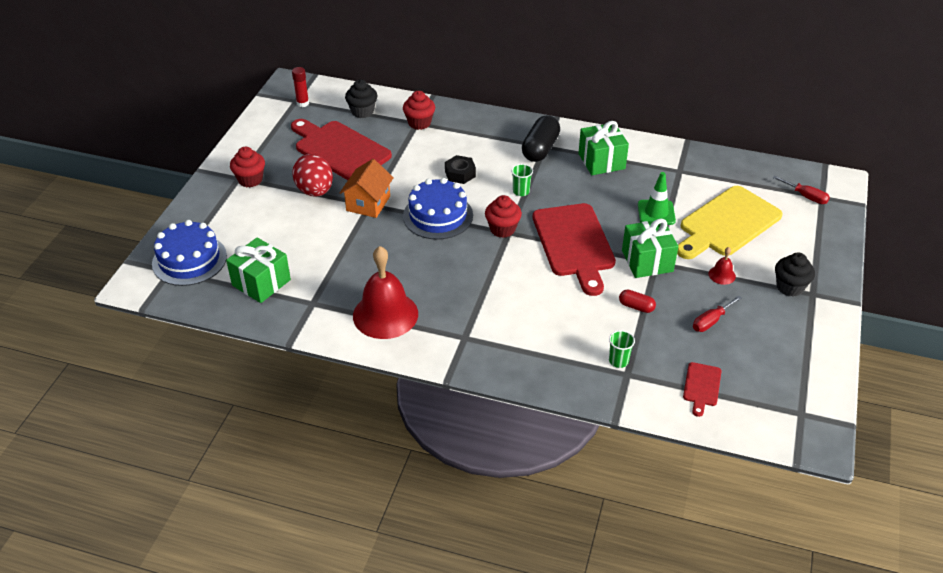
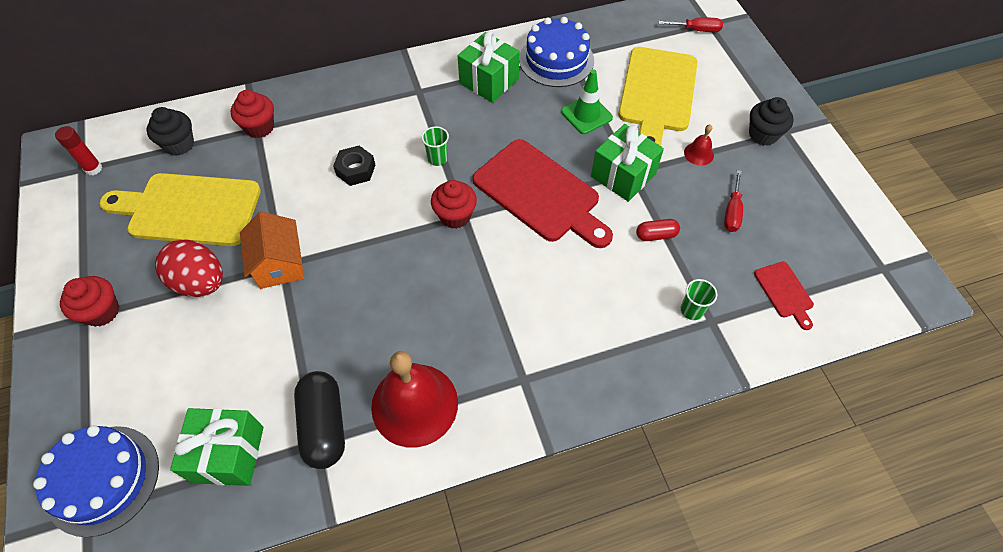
camera: 35 degrees left, 15 degrees up
(339, 149) = (189, 209): red cutting board -> yellow cutting board
(438, 215) = (372, 237): blue cake -> blue cake (556, 60)
(540, 149) = (417, 97): black capsule -> black capsule (324, 425)

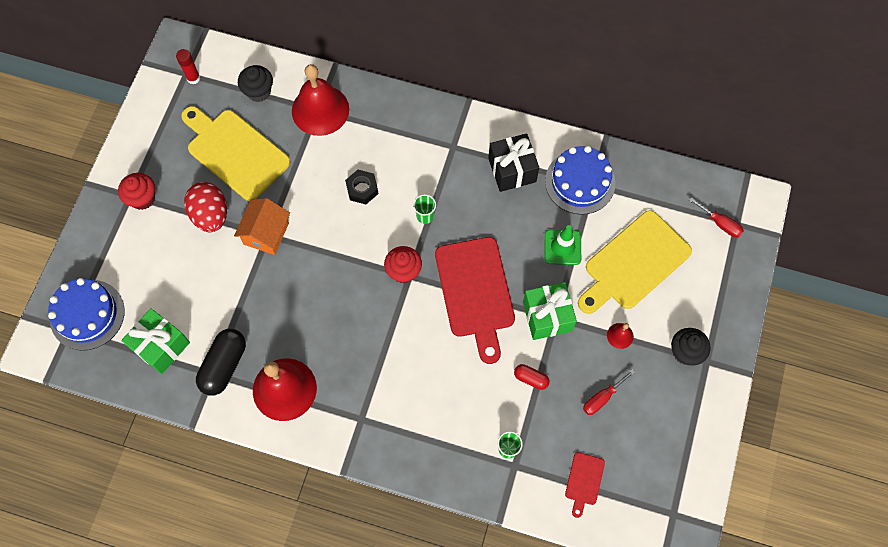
camera: 35 degrees right, 10 degrees up
(259, 127) = (320, 110): red cupcake -> red bell
(489, 81) = (512, 170): green gift -> black gift

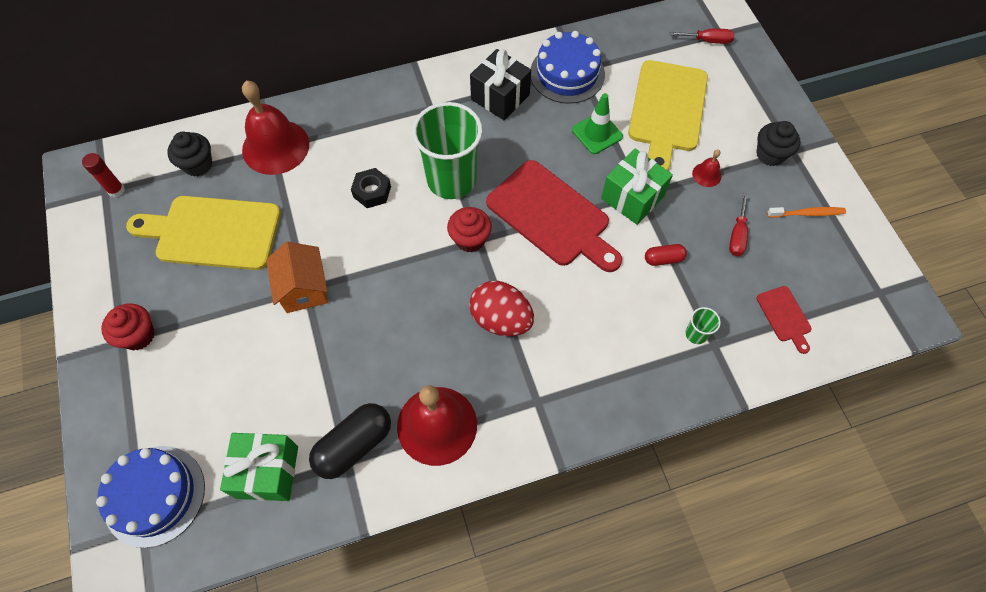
camera: 35 degrees left, 5 degrees down
(211, 215) = (229, 306): red egg -> red egg (501, 319)
(224, 365) = (354, 445): black capsule -> black capsule turned 60 degrees clockwise
(425, 216) = (451, 180): green cup -> green cup, size x2.49
(672, 418) = (807, 213): none -> orange toothbrush

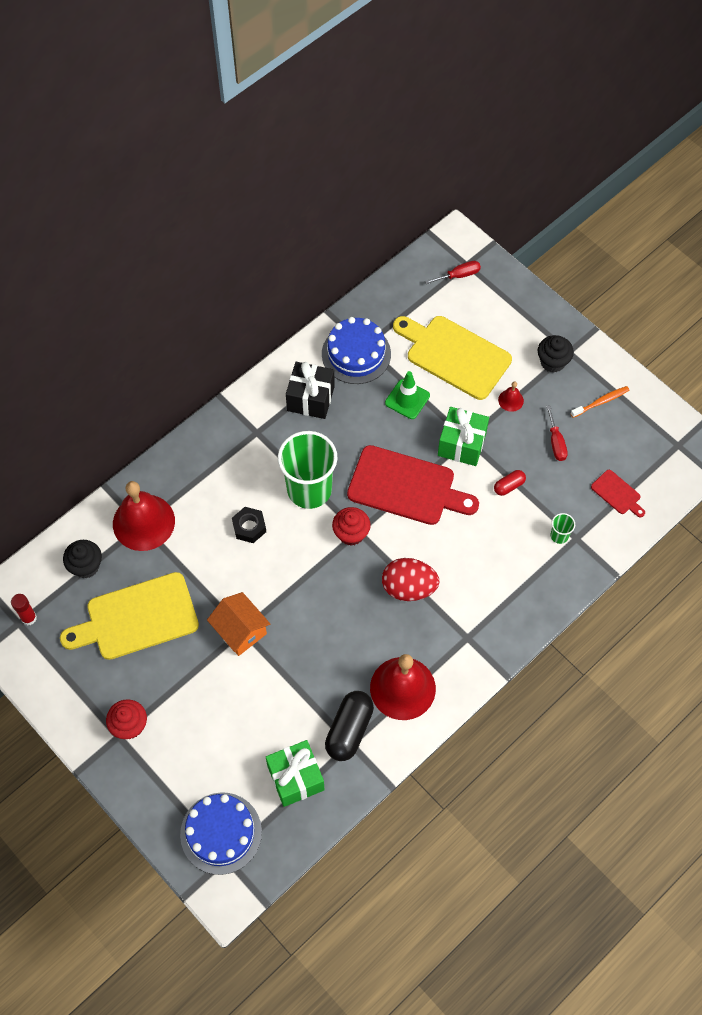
camera: 25 degrees left, 0 degrees up
(667, 110) = (454, 355): yellow cutting board -> yellow cutting board turned 135 degrees clockwise

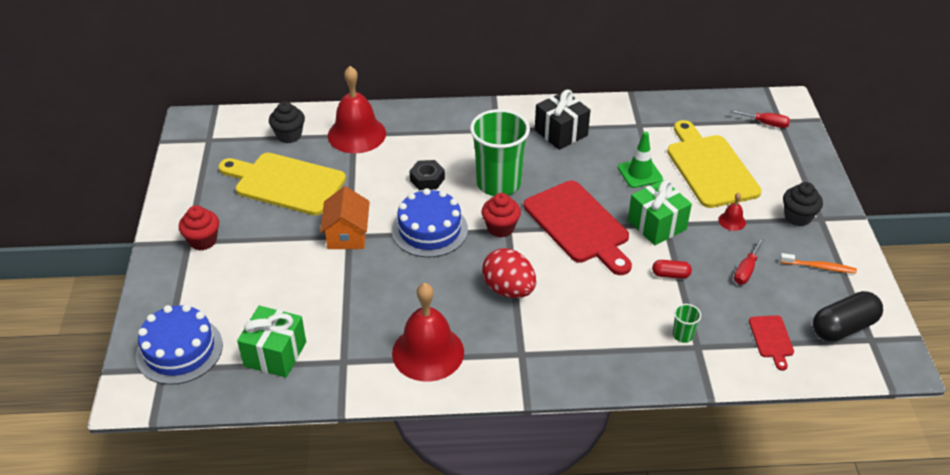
camera: 40 degrees right, 20 degrees down
(29, 618) = (218, 141): red glue stick -> none
(349, 730) = (353, 351): black capsule -> black capsule (843, 327)
(356, 354) = (627, 126): blue cake -> blue cake (429, 230)

